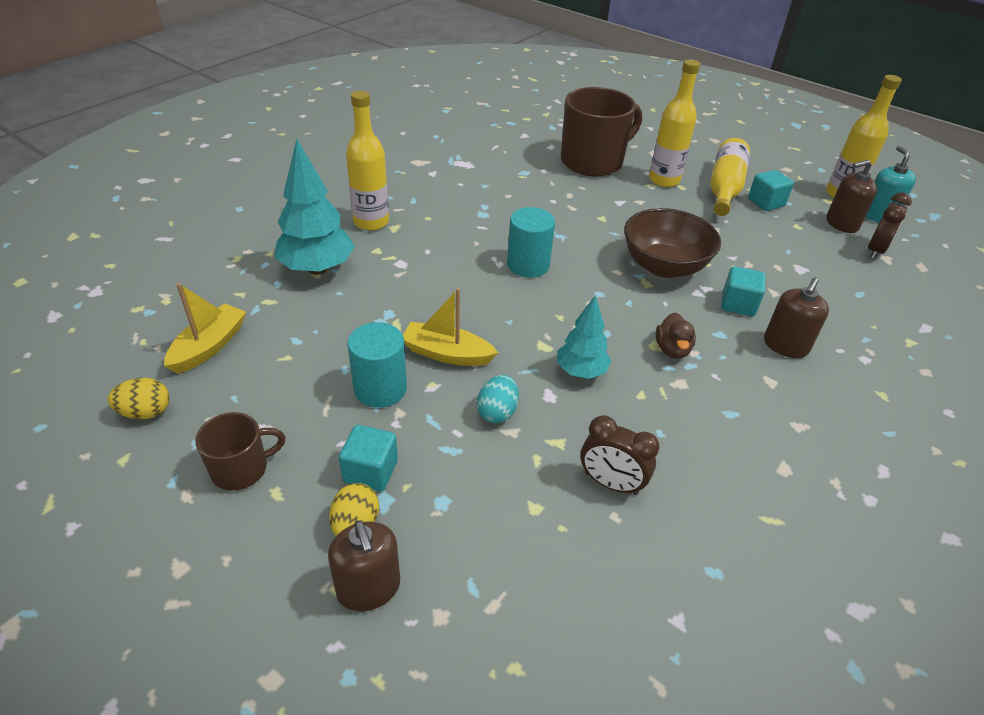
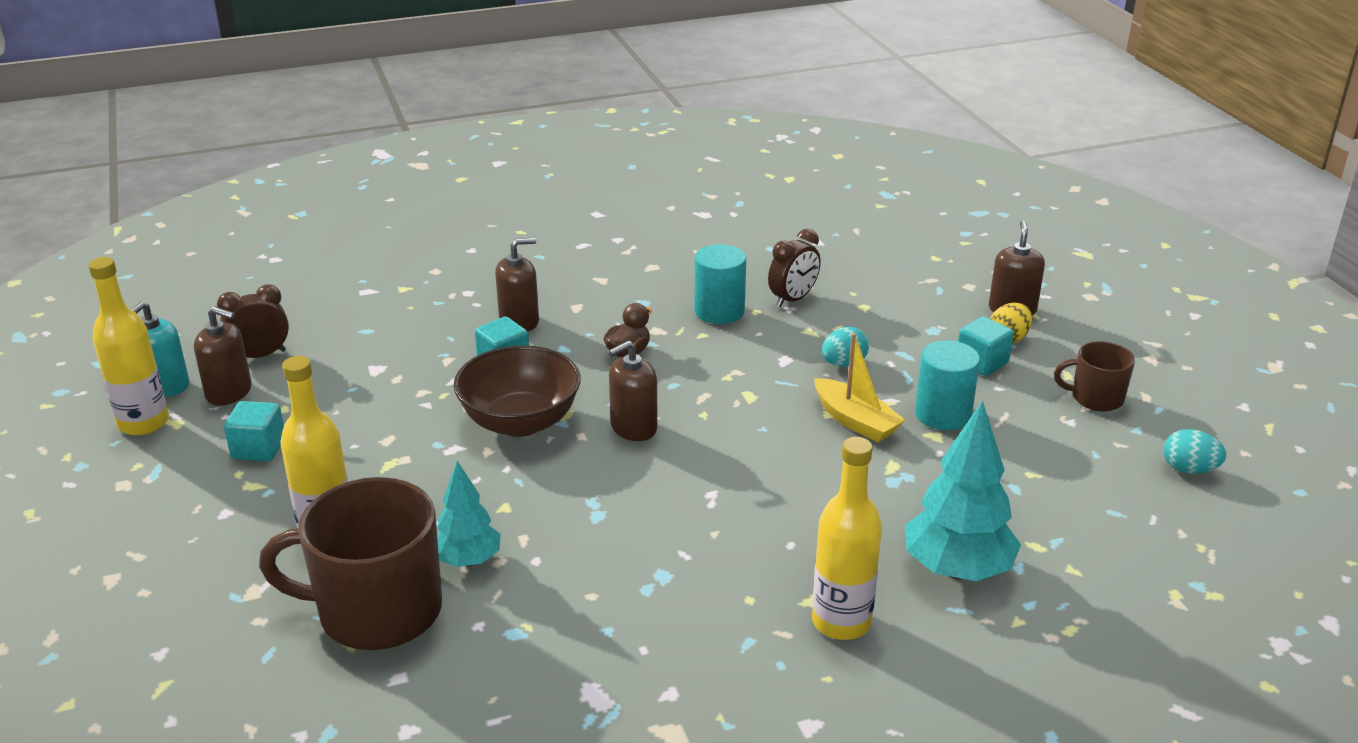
camera: 145 degrees left, 10 degrees down
(146, 412) = (1189, 469): yellow egg -> turquoise egg
(209, 346) = (1119, 513): yellow boat -> none
(528, 265) = (677, 479): turquoise cylinder -> turquoise cylinder (719, 311)
(581, 371) = (736, 365): turquoise tree -> turquoise tree (468, 560)
(593, 288) = (633, 427): none -> brown soap dispenser
(611, 483) = (793, 299): brown clock -> brown clock turned 75 degrees clockwise
(724, 188) = (270, 488): yellow bottle -> none

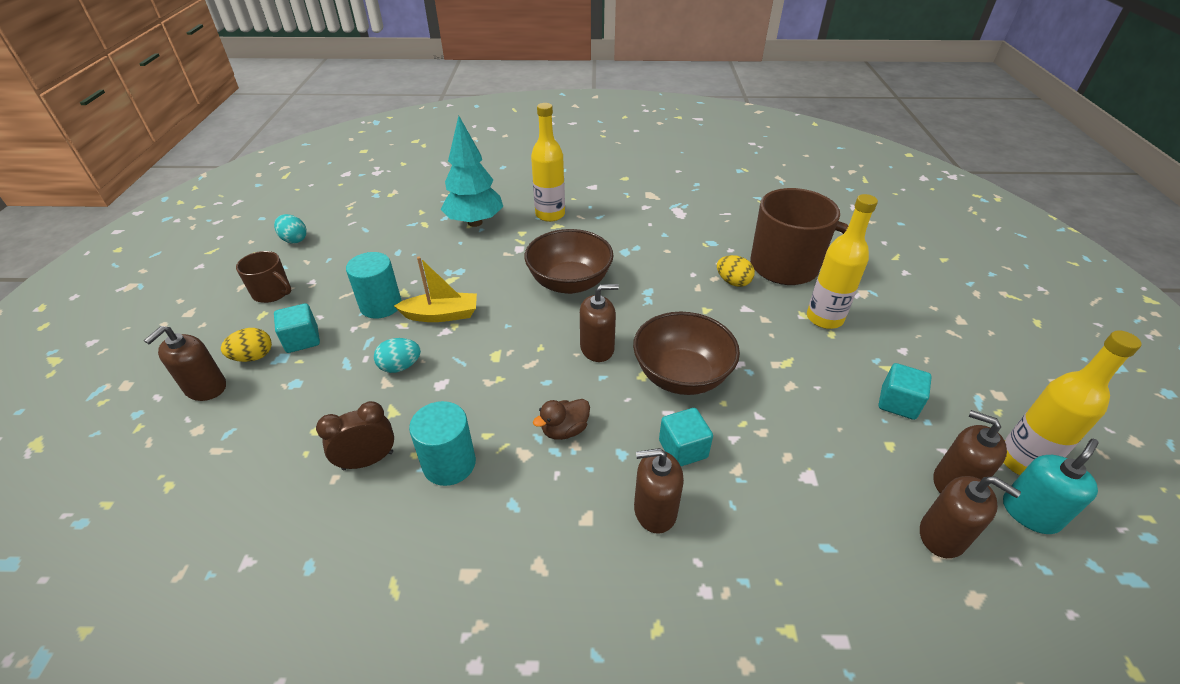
camera: 160 degrees left, 10 degrees up
(260, 355) = (942, 535): brown clock -> brown soap dispenser
(468, 560) = (733, 282): turquoise tree -> yellow egg
(720, 501) = (569, 282): none -> brown bowl
(855, 421) = (441, 315): yellow boat -> yellow boat turned 105 degrees clockwise

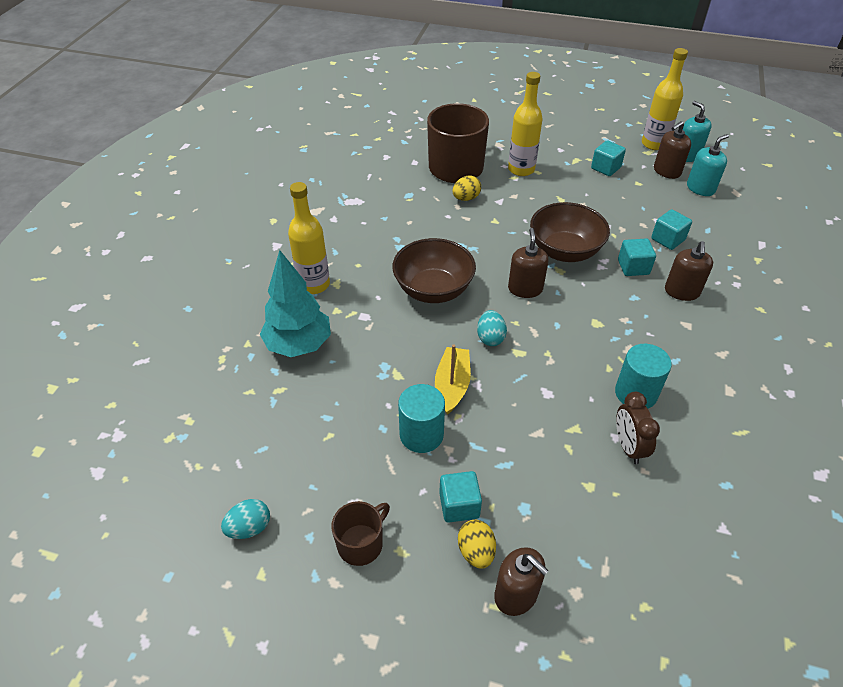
camera: 75 degrees left, 5 degrees up
(400, 366) = (519, 421): turquoise egg -> turquoise egg (490, 338)
(564, 430) = (609, 322): brown duck -> none
(768, 489) = (668, 239): none -> turquoise cube
(942, 535) = (700, 188): brown soap dispenser -> turquoise soap dispenser

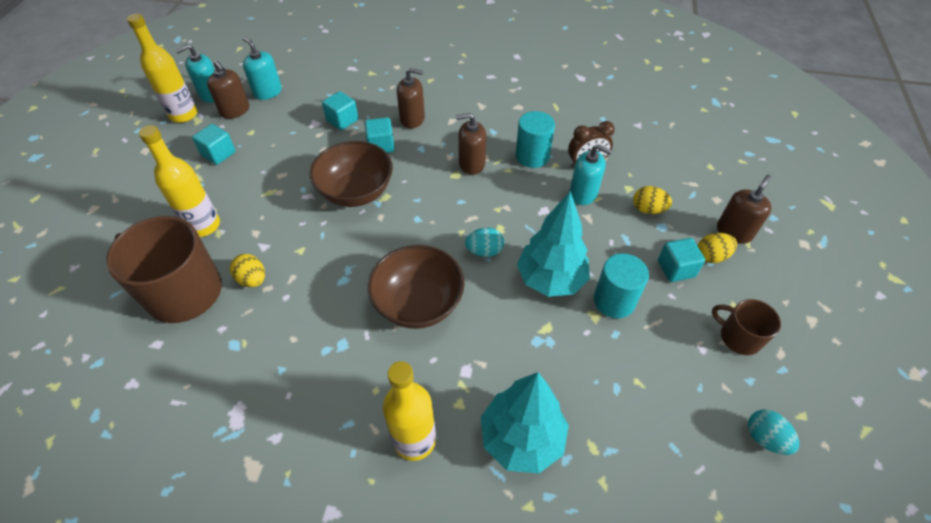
camera: 95 degrees left, 5 degrees up
(452, 385) = (551, 279): yellow boat -> turquoise tree
(525, 289) = (413, 224): brown soap dispenser -> brown soap dispenser (471, 164)
(553, 499) = (648, 209): none -> yellow egg
(575, 434) = (583, 194): none -> turquoise soap dispenser

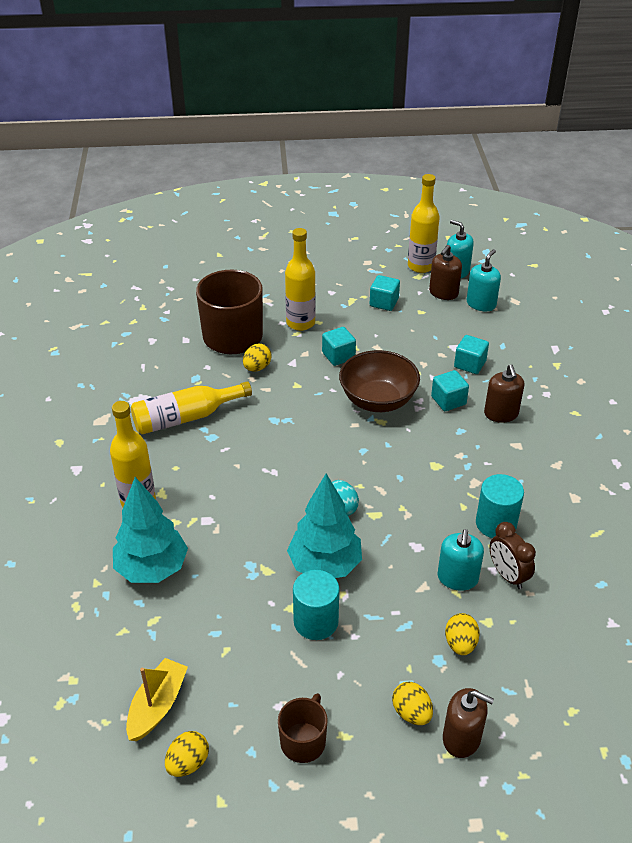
camera: 75 degrees right, 10 degrees down
(298, 366) = (186, 417): none -> yellow bottle
(418, 304) = (265, 474): brown bowl -> none
(471, 164) = (457, 474): brown soap dispenser -> none
(676, 269) = (379, 676): turquoise cube -> turquoise cube (338, 356)
(700, 458) = (157, 706): none -> yellow boat
(764, 438) = (188, 763): turquoise egg -> yellow egg

